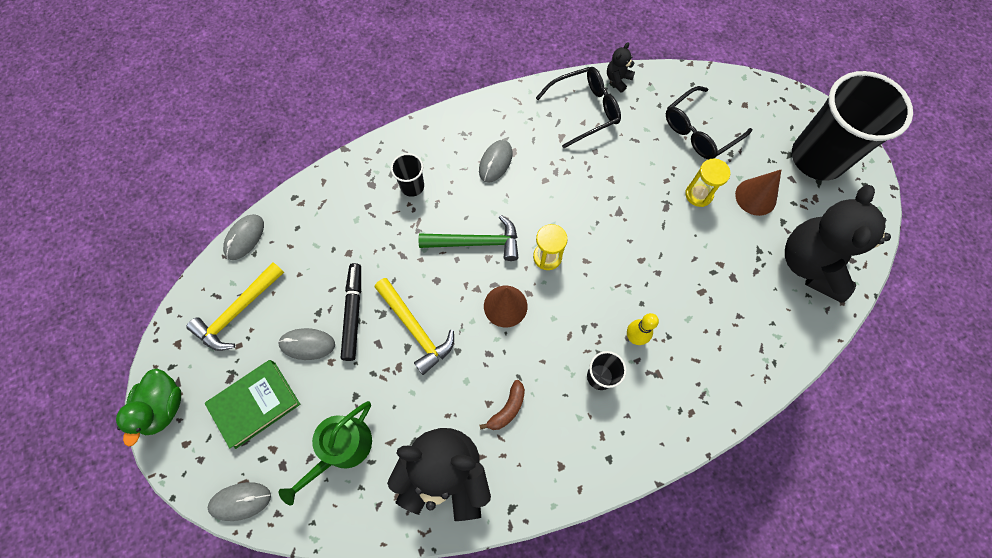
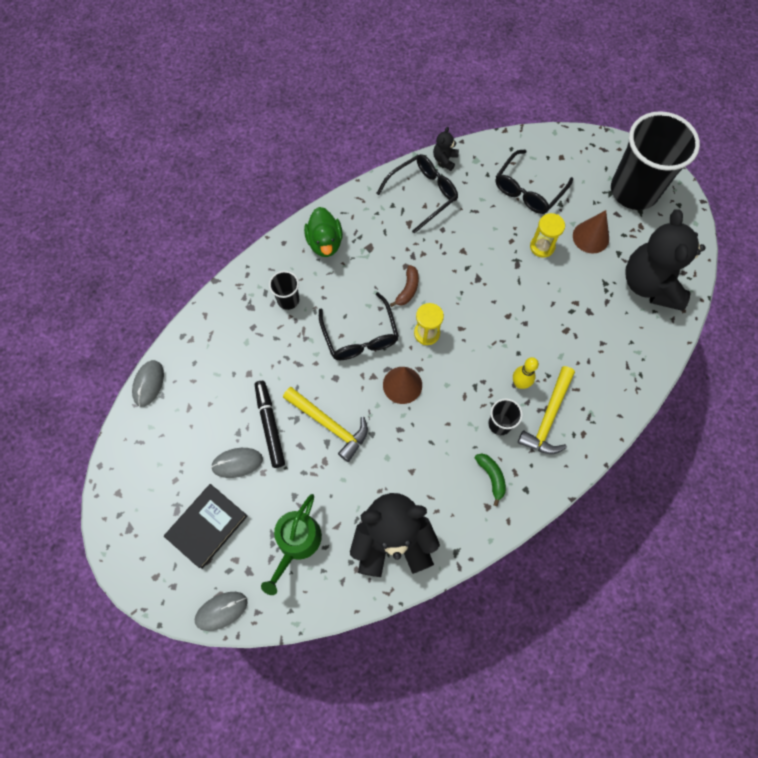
camera: 15 degrees left, 0 degrees up
(164, 407) = (125, 551): green duck -> green duck (325, 242)
(238, 311) = (165, 450): yellow hammer -> yellow hammer (548, 417)
(255, 404) = (207, 526): green book -> black book
(475, 242) = (360, 336): green hammer -> black glasses
(495, 162) = (357, 260): grey mouse -> none
(507, 409) = (429, 471): brown banana -> brown banana (408, 289)
(574, 434) = (491, 477): none -> green banana

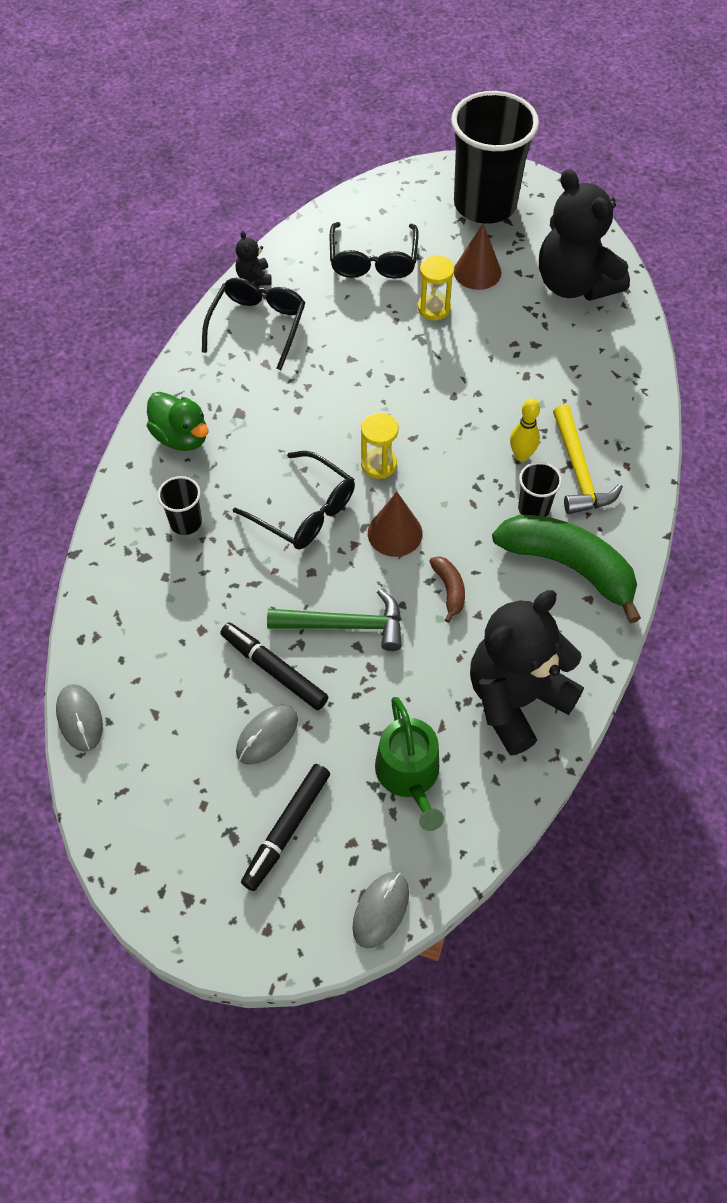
camera: 35 degrees left, 10 degrees down
(207, 526) = (287, 829): black book -> black marker
(329, 424) = (344, 625): yellow hammer -> green hammer
(408, 289) = (320, 432): brown banana -> brown banana (449, 590)
(491, 477) = (568, 566): green banana -> green banana, size x2.25

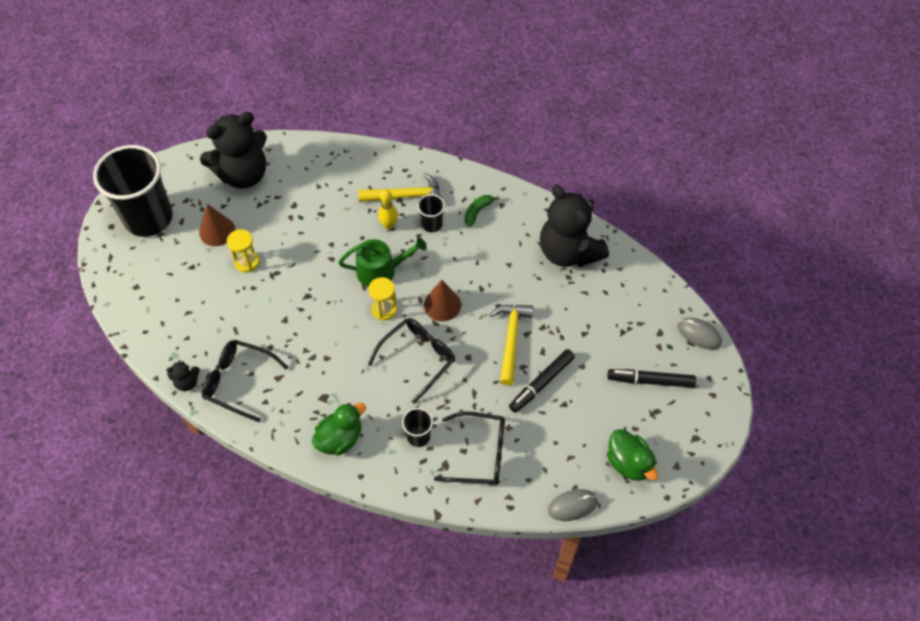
camera: 85 degrees left, 0 degrees up
(145, 796) = (628, 463): none -> green duck
(267, 736) = (588, 389): grey mouse -> none
(287, 829) = (650, 381): black marker -> black marker turned 150 degrees clockwise
(344, 625) = (511, 340): green hammer -> yellow hammer
(373, 260) = (189, 297): black glasses -> black glasses (479, 454)
(409, 775) = (616, 312): green watering can -> green watering can (381, 270)
(449, 590) = (489, 278): brown banana -> none
(568, 566) = (477, 212): green banana -> green banana, size x0.44

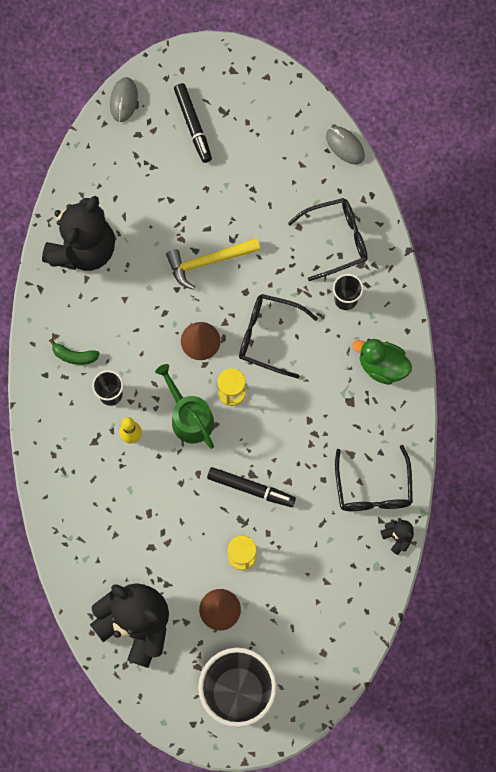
camera: 115 degrees left, 15 degrees up
(405, 196) = (87, 437): yellow hammer -> none
(479, 454) = (336, 240): black glasses -> black glasses turned 90 degrees clockwise
(542, 383) = (241, 216): black marker -> black marker (251, 488)
(628, 463) = (283, 115): green duck -> none

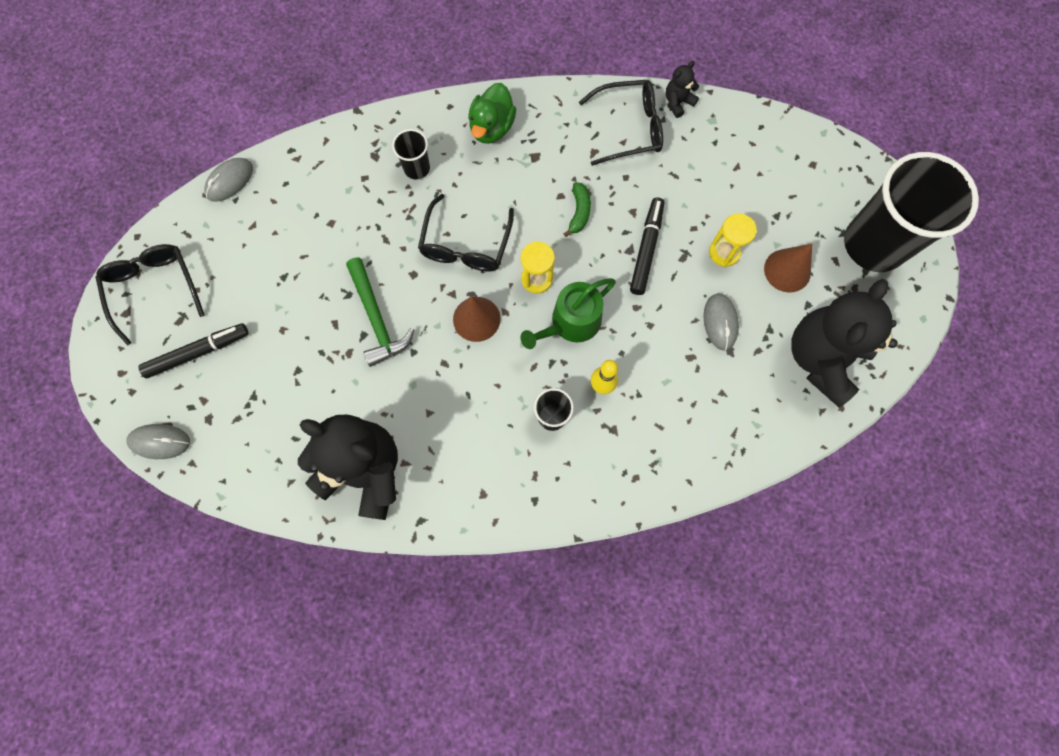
camera: 95 degrees left, 0 degrees up
(74, 356) = (507, 466): green banana -> green banana (579, 212)
(177, 542) = (720, 322): none -> grey mouse
(209, 261) = (377, 318): yellow hammer -> green hammer
(336, 240) = (346, 182): black glasses -> black glasses (154, 289)

